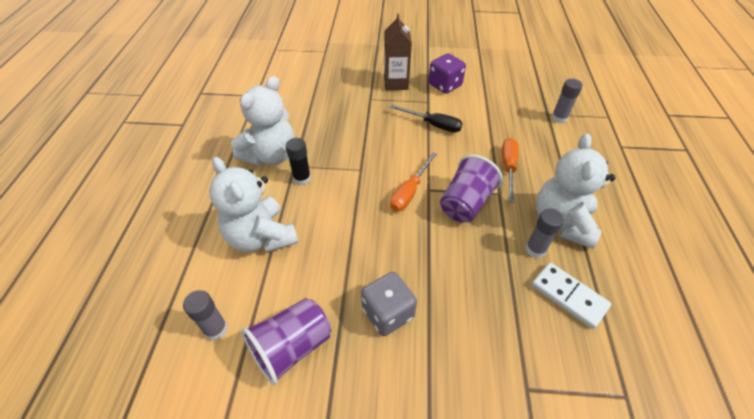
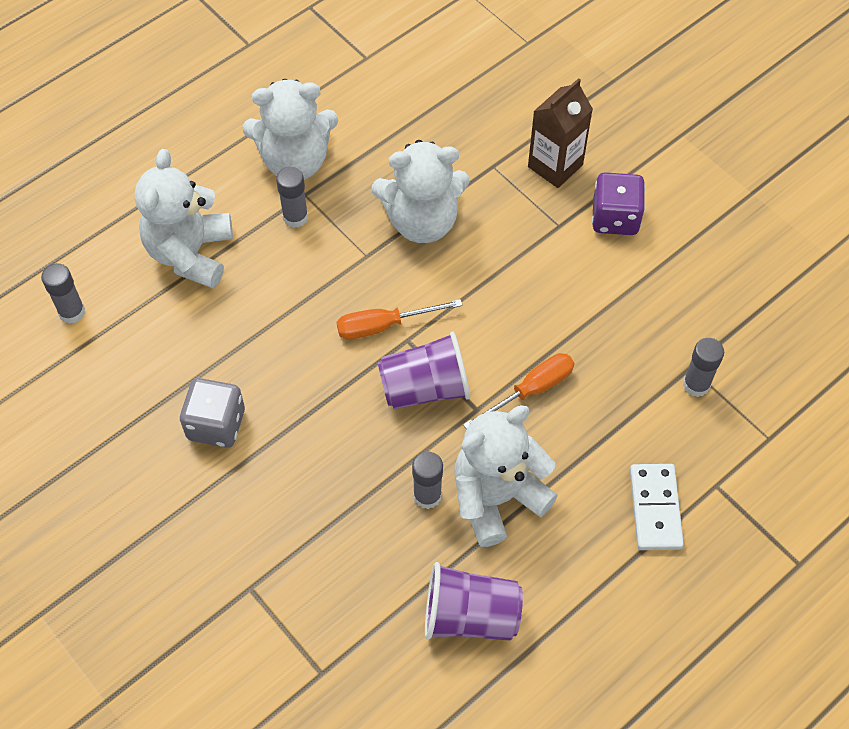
camera: 45 degrees right, 10 degrees up
(291, 347) = (111, 381): purple cup -> purple cup (470, 616)
(302, 178) = (295, 217): black glue stick -> grey glue stick
(368, 138) = (422, 221): none -> white teddy bear
(433, 125) = (520, 264): black screwdriver -> none
(569, 296) = (394, 562): white domino -> white domino (655, 508)

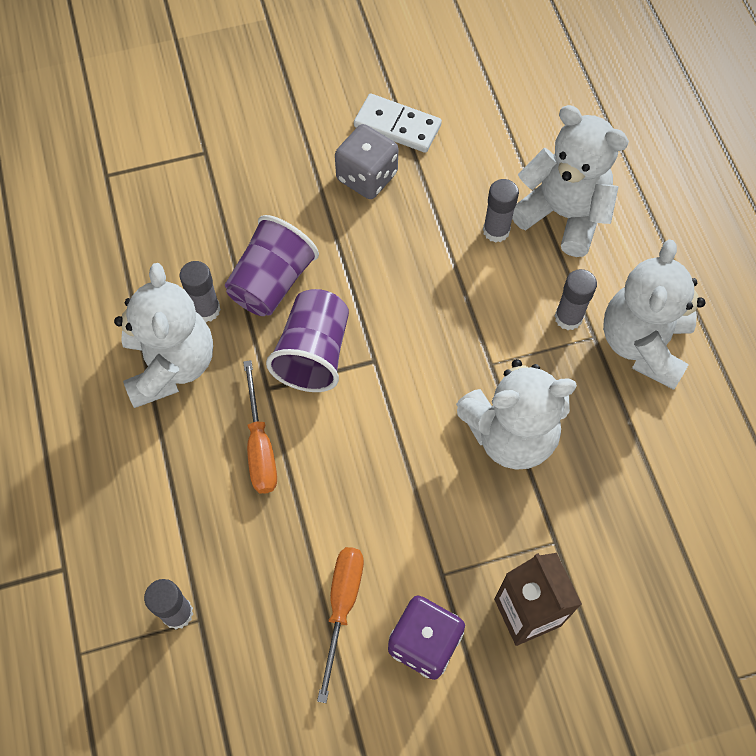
camera: 115 degrees right, 5 degrees up
(72, 312) = (538, 108): grey glue stick -> grey glue stick (496, 231)
(384, 325) = (400, 346): orange screwdriver -> orange screwdriver (342, 607)
(422, 221) = (511, 434): white teddy bear -> white teddy bear turned 120 degrees counterclockwise
(470, 616) = (81, 296): purple cup -> purple cup (272, 282)
(655, 508) = (77, 497): white domino -> white domino (397, 126)

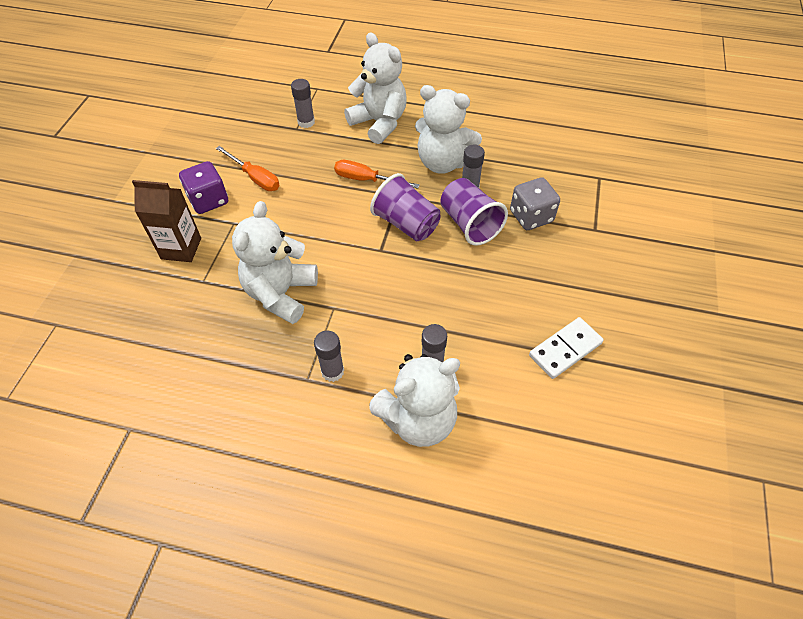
camera: 120 degrees right, 10 degrees down
(367, 177) = (526, 308): grey dice -> grey dice (531, 216)
(643, 344) = (278, 407): white teddy bear -> white teddy bear (379, 123)

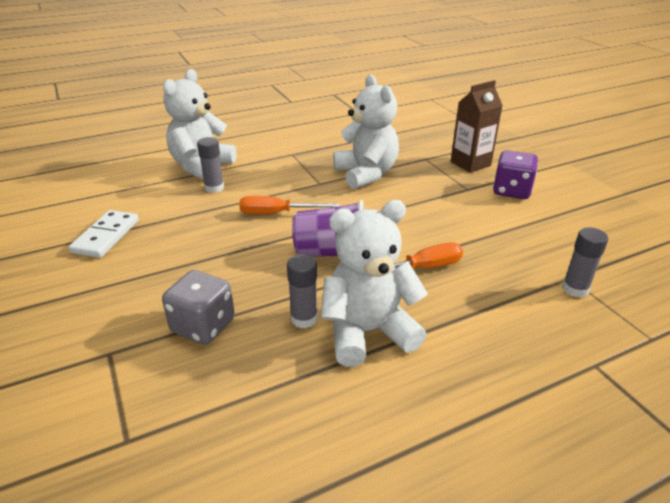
camera: 140 degrees right, 20 degrees down
(255, 178) = (513, 220): orange screwdriver -> orange screwdriver (277, 213)
(332, 371) = (280, 161): grey glue stick -> none
(379, 123) = (507, 338): white teddy bear -> none
(469, 224) = (269, 283): purple cup -> none

